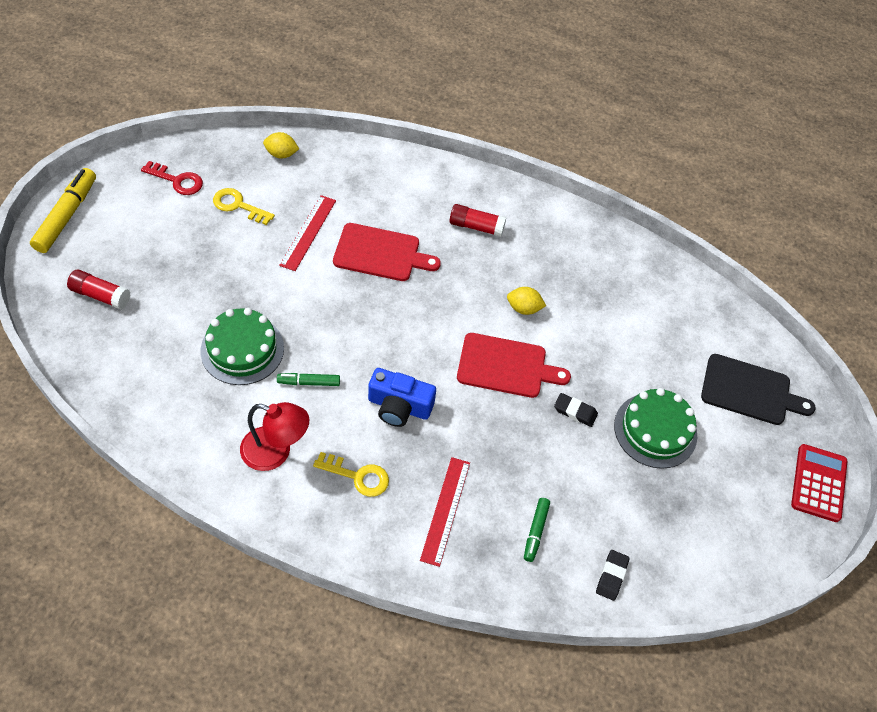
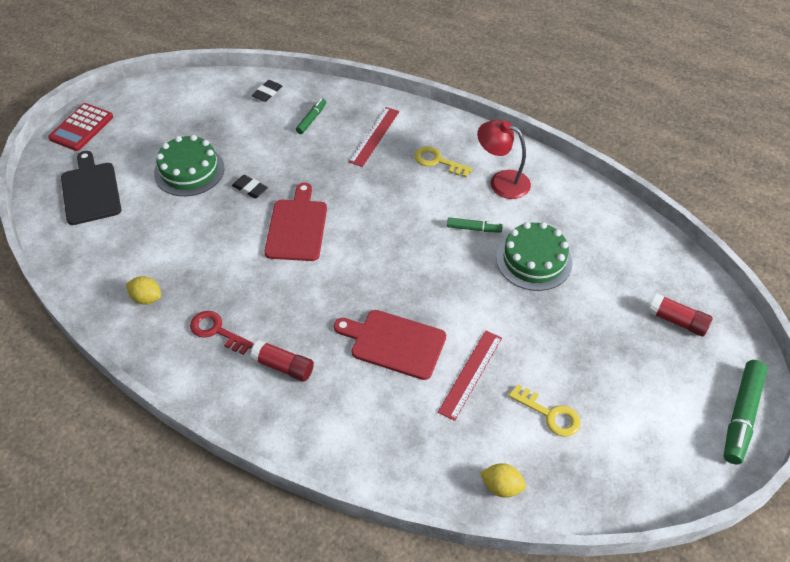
camera: 165 degrees left, 5 degrees down
(67, 216) = (741, 416): yellow marker -> green marker
(177, 180) = (626, 455): red key -> red key (217, 331)
(399, 406) = (398, 204): blue camera -> none
(506, 366) = (297, 227): red cutting board -> red cutting board turned 75 degrees clockwise
(523, 308) = (262, 275): yellow lemon -> yellow lemon (147, 298)
(750, 391) = (90, 191): black cutting board -> black cutting board turned 45 degrees clockwise

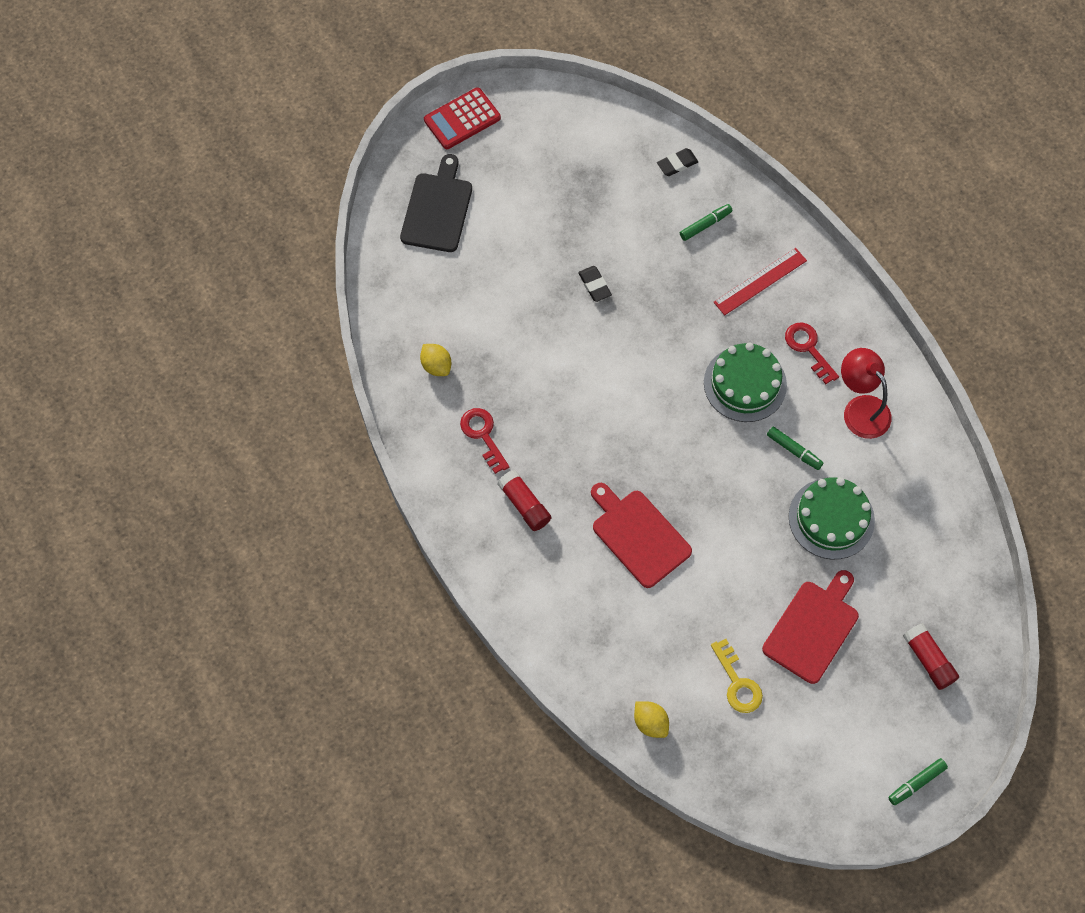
camera: 30 degrees right, 15 degrees up
(189, 170) = (545, 231): green cake -> green cake (745, 384)
(297, 227) = (617, 357): red cutting board -> red cutting board (812, 628)
(438, 161) = (808, 348): yellow key -> red key
(471, 374) = (690, 605): red ruler -> none
(741, 416) = (916, 783): green marker -> green marker, size x0.55

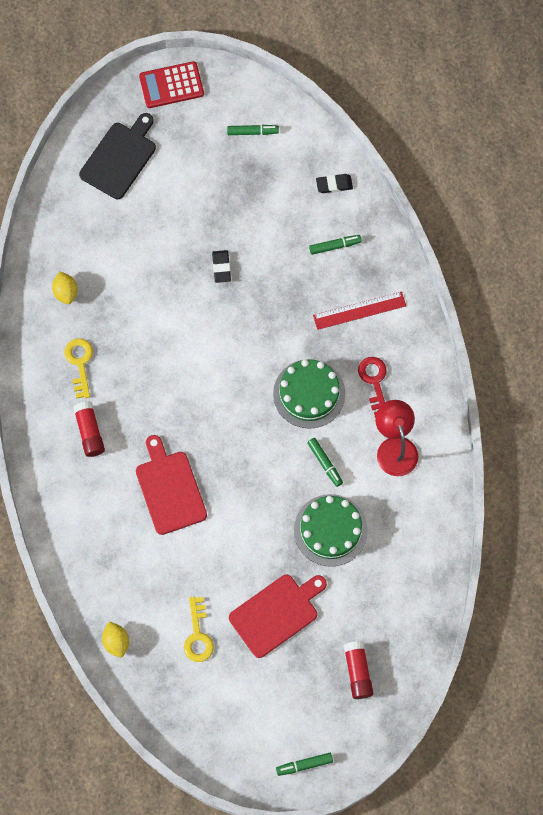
camera: 20 degrees right, 5 degrees up
(483, 435) = (80, 363): red key -> yellow key
(568, 139) = (252, 132): none -> green marker

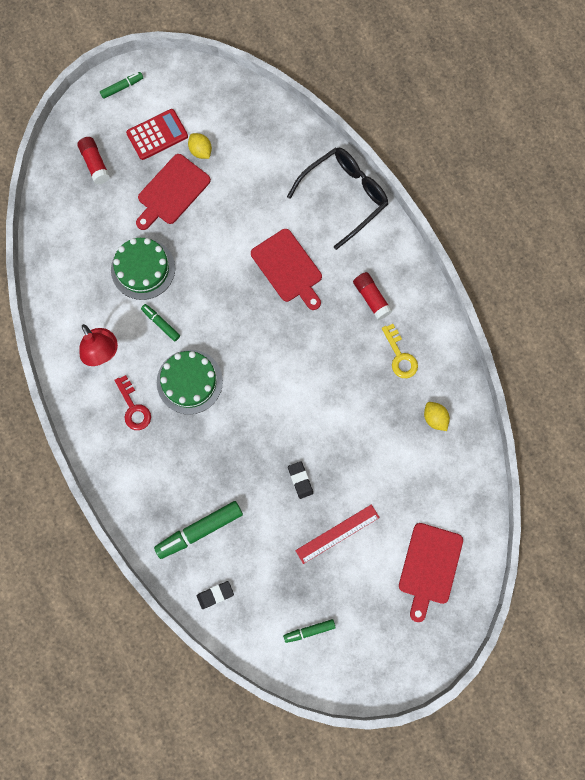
camera: 165 degrees right, 5 degrees up
(81, 555) = (344, 196): none -> black glasses
(116, 642) = (295, 139): yellow lemon -> yellow lemon (201, 151)
(120, 158) = (429, 567): black cutting board -> red cutting board
(171, 85) = (404, 661): red calculator -> red calculator (157, 135)
(198, 635) = (231, 160): yellow key -> none
(335, 246) = (199, 530): green marker -> green marker, size x1.81
(359, 310) = (162, 472): red ruler -> red ruler (337, 534)

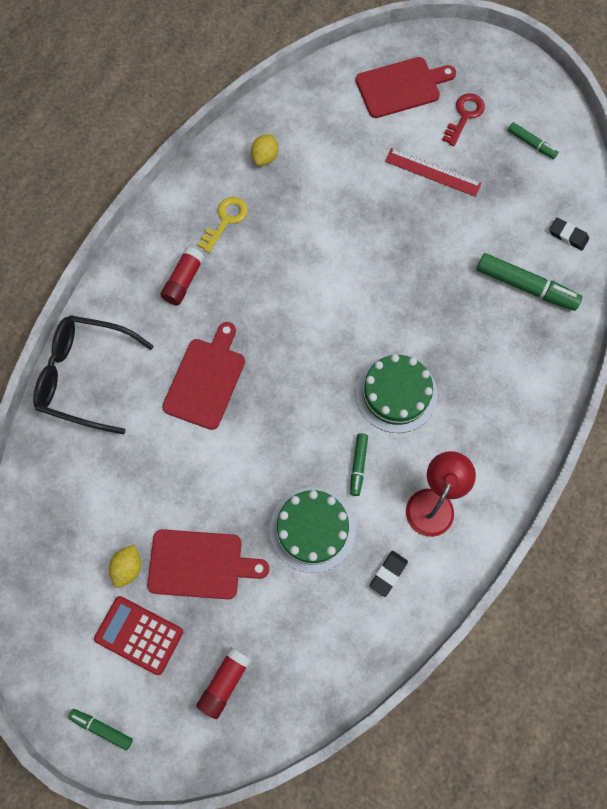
camera: 125 degrees left, 5 degrees down
(133, 407) = (464, 429): red key -> red key (464, 116)
(300, 480) = (410, 231): black eraser -> black eraser (388, 574)

